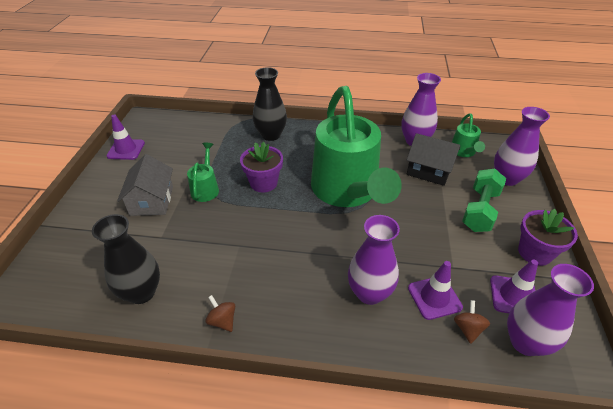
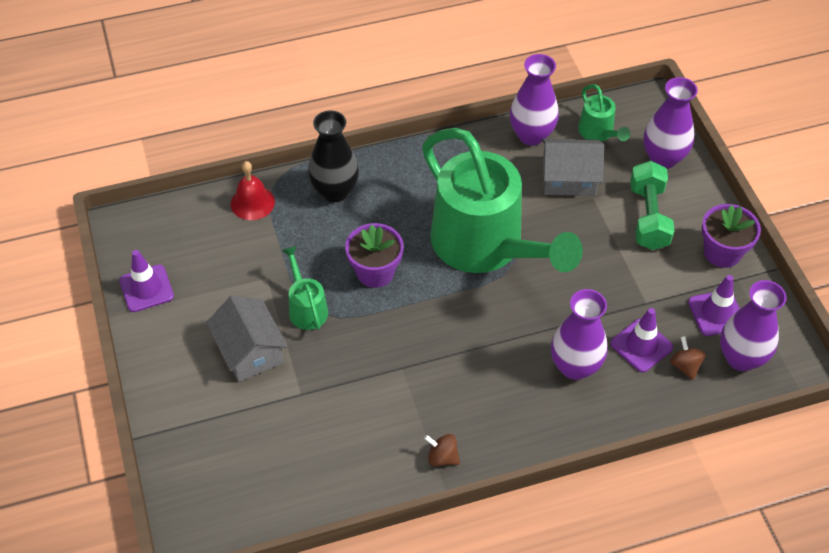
camera: 25 degrees left, 10 degrees up
(141, 292) = (332, 464): black vase -> none
(219, 127) = (252, 202): none -> red bell
(429, 170) = (568, 178): black house -> grey house

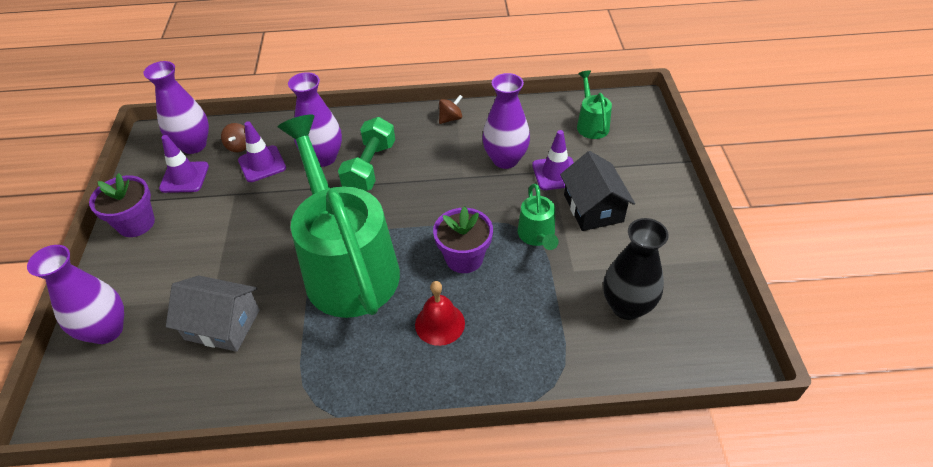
camera: 165 degrees left, 5 degrees down
(146, 288) = (698, 279): purple traffic cone -> purple traffic cone (555, 173)
(250, 351) = (593, 208): grey house -> black house
(252, 202) = (585, 359): red bell -> red bell (440, 323)
(335, 191) = (486, 356): black vase -> black vase (627, 306)
(442, 457) = (450, 118): brown spinning top -> brown spinning top turned 75 degrees counterclockwise
(531, 135) = (228, 391): purple vase -> purple vase (505, 159)
(598, 133) = (150, 378): green watering can -> green watering can (591, 124)
(648, 217) = (174, 268): green dumbbell -> green dumbbell (370, 167)

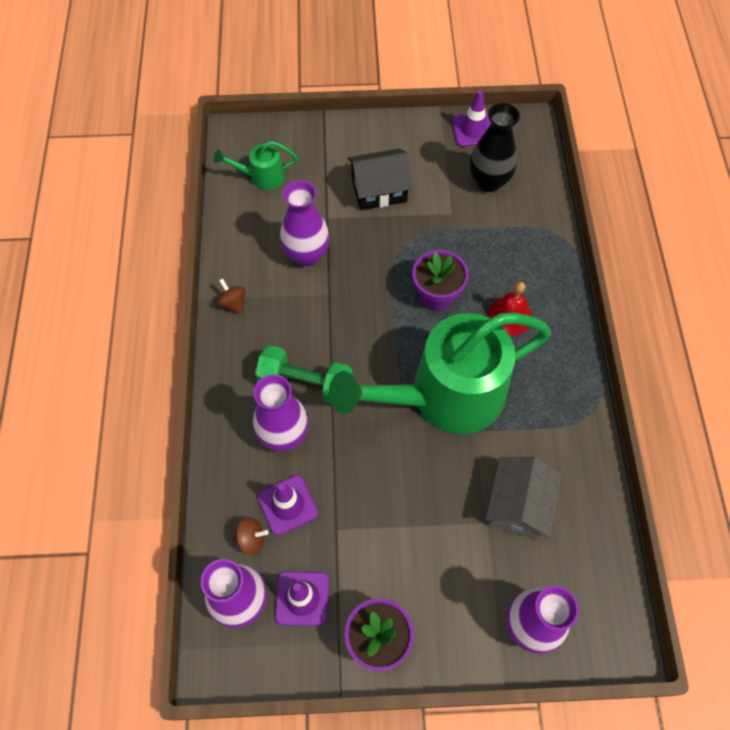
camera: 90 degrees left, 15 degrees up
(537, 236) = (412, 236): green watering can -> none
(555, 173) = (331, 214): purple traffic cone -> purple traffic cone (473, 130)

